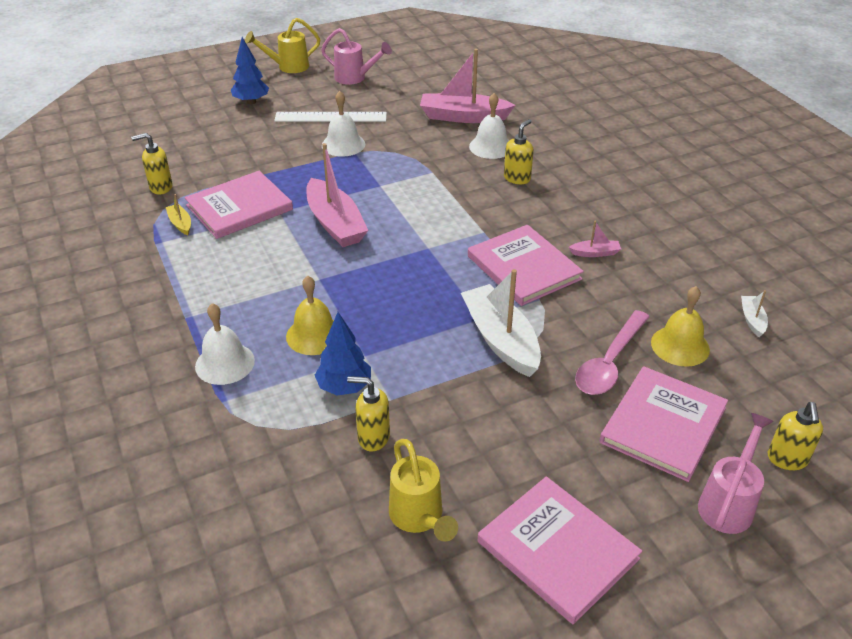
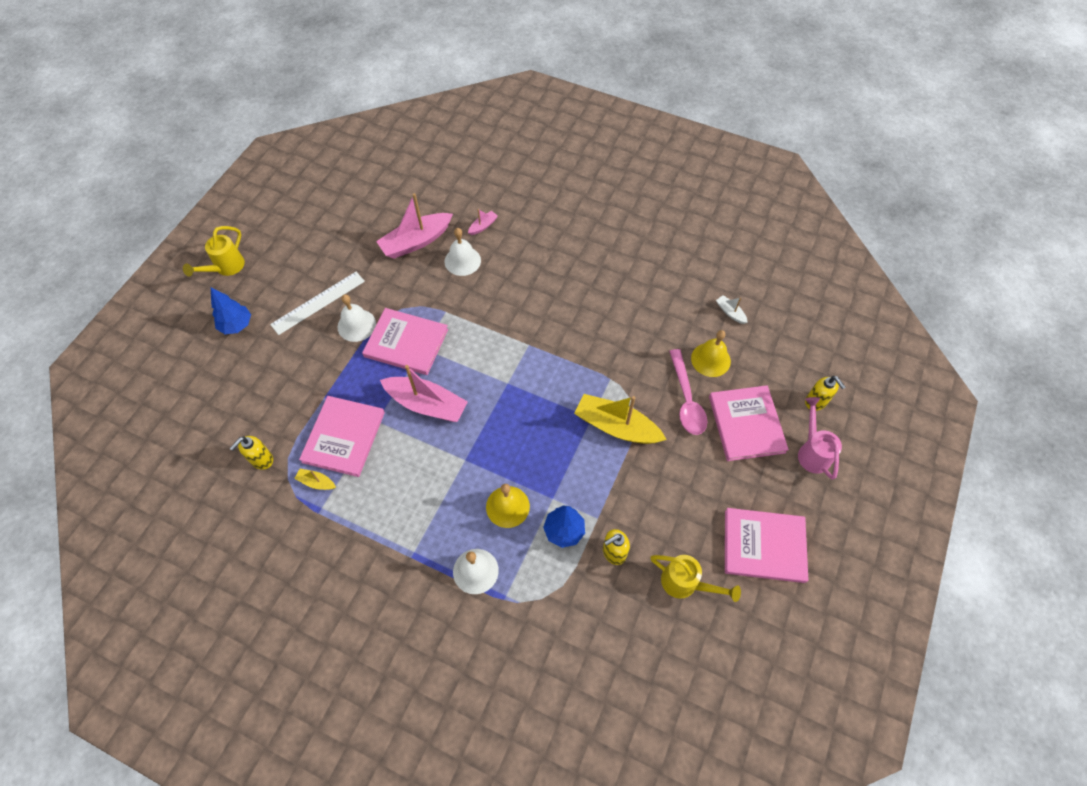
camera: 40 degrees left, 20 degrees up
(355, 78) = (295, 248): pink watering can -> none
(500, 339) = (616, 426): white boat -> yellow boat
(517, 178) = (506, 280): yellow soap dispenser -> none
(523, 268) = (579, 359): pink book -> pink book (406, 343)
(595, 253) = (609, 317): pink boat -> pink boat (483, 226)

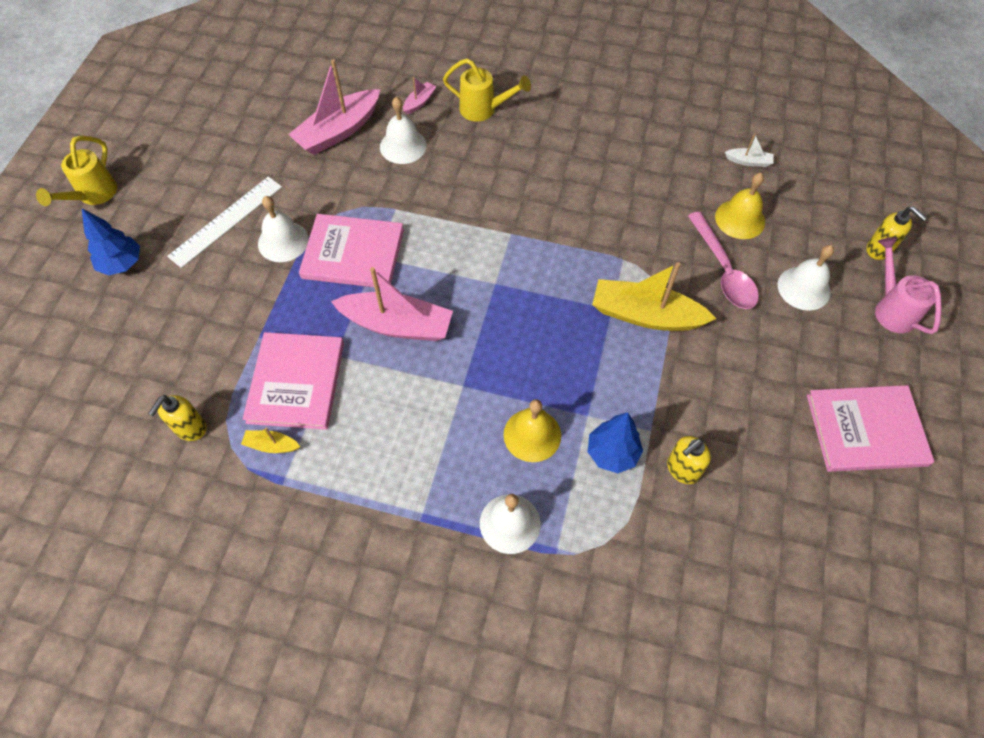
camera: 10 degrees left, 0 degrees up
(686, 583) = (782, 493): yellow watering can -> yellow watering can (484, 110)
(730, 312) = (748, 161): white boat -> white boat turned 150 degrees clockwise
(746, 424) = (803, 288): pink book -> white bell

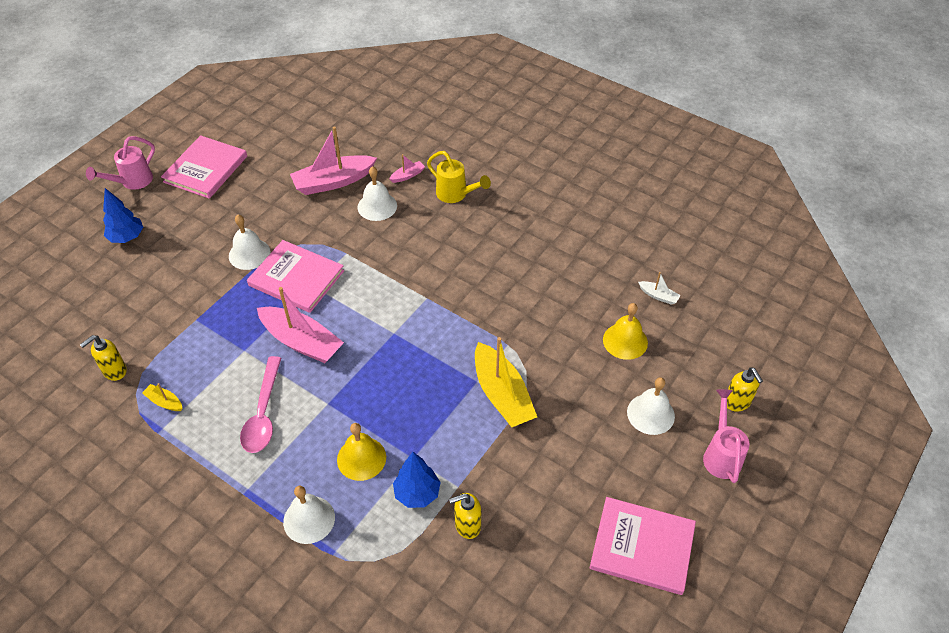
camera: 20 degrees right, 10 degrees down
(93, 196) = (132, 182): yellow watering can -> pink watering can
(226, 221) = (216, 227): white ruler -> none
(296, 382) = (205, 361): pink book -> pink book (206, 169)
(645, 315) = (502, 394): yellow boat -> yellow boat turned 150 degrees counterclockwise
(723, 270) = (588, 378): pink spoon -> pink spoon (263, 413)

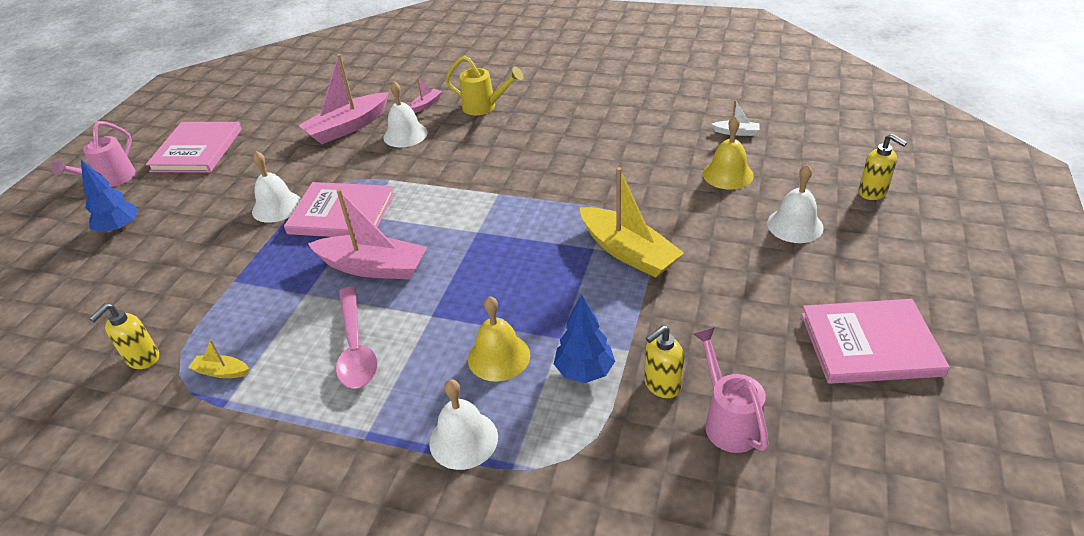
camera: 15 degrees left, 10 degrees down
(721, 454) = (889, 238): pink watering can -> pink watering can (727, 420)

